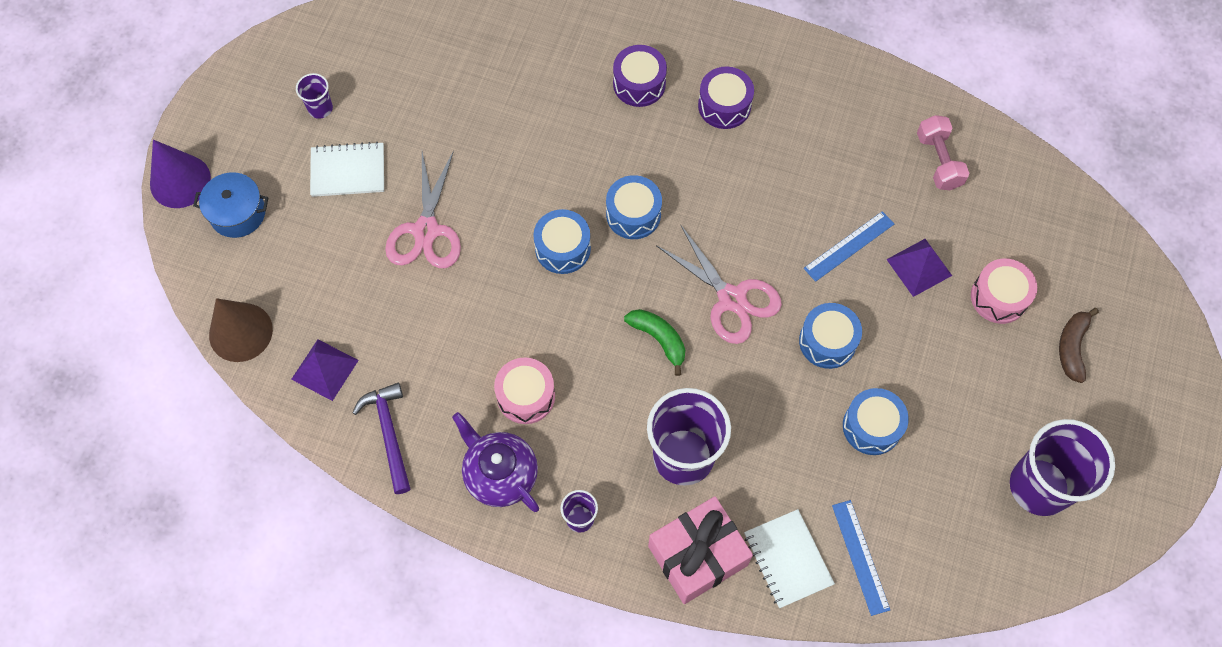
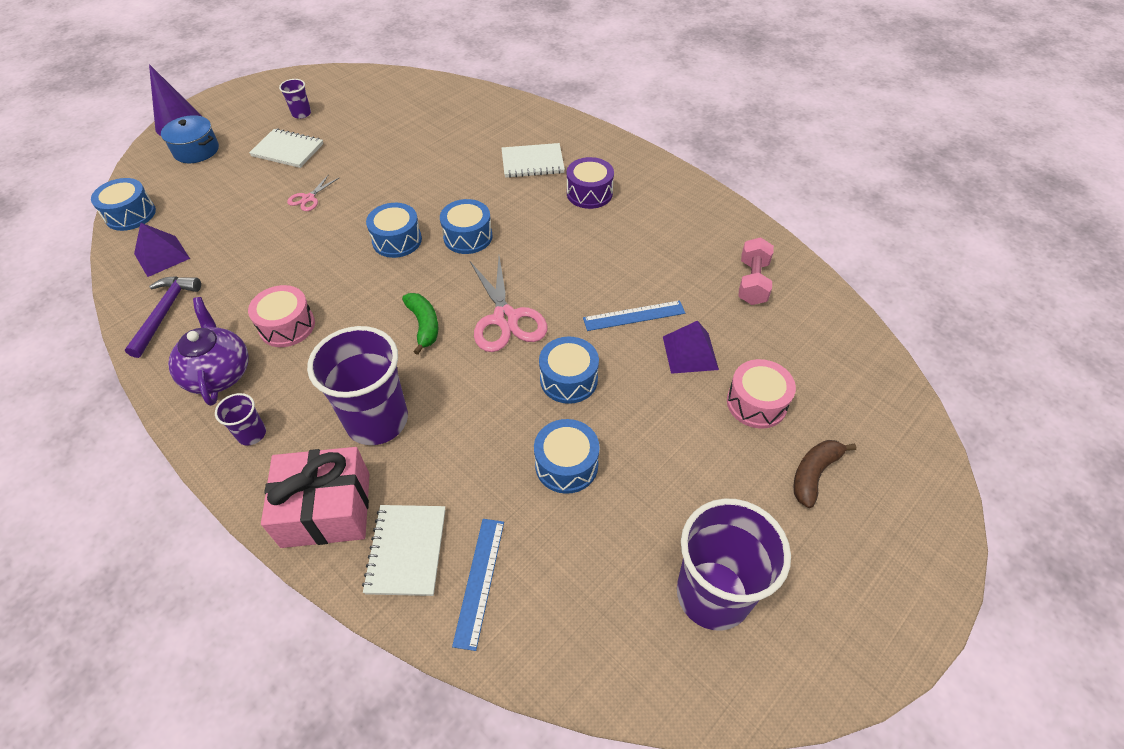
camera: 25 degrees right, 15 degrees down
(240, 332) = (130, 214): brown cone -> blue drum
(426, 230) = (308, 198): pink scissors -> pink scissors, size x0.51
(639, 84) = (532, 162): purple drum -> white notebook

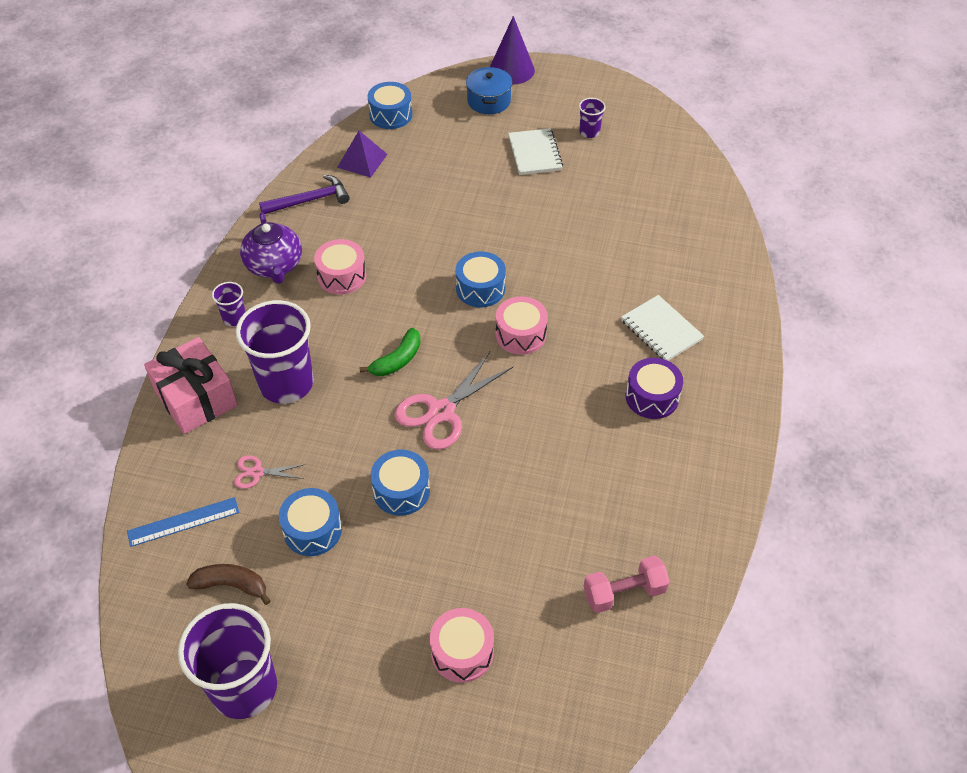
camera: 60 degrees right, 0 degrees up
(219, 373) = (274, 266): purple teapot -> purple teapot turned 120 degrees clockwise
(308, 198) = (487, 203): pink scissors -> pink scissors (257, 472)
(406, 550) = (186, 464): white notebook -> none
(468, 237) = (520, 334): blue drum -> pink drum
(634, 315) = (508, 507): blue ruler -> none
(690, 353) = (491, 572): purple pyramid -> none
(814, 474) = (405, 729): brown banana -> brown banana (231, 585)

